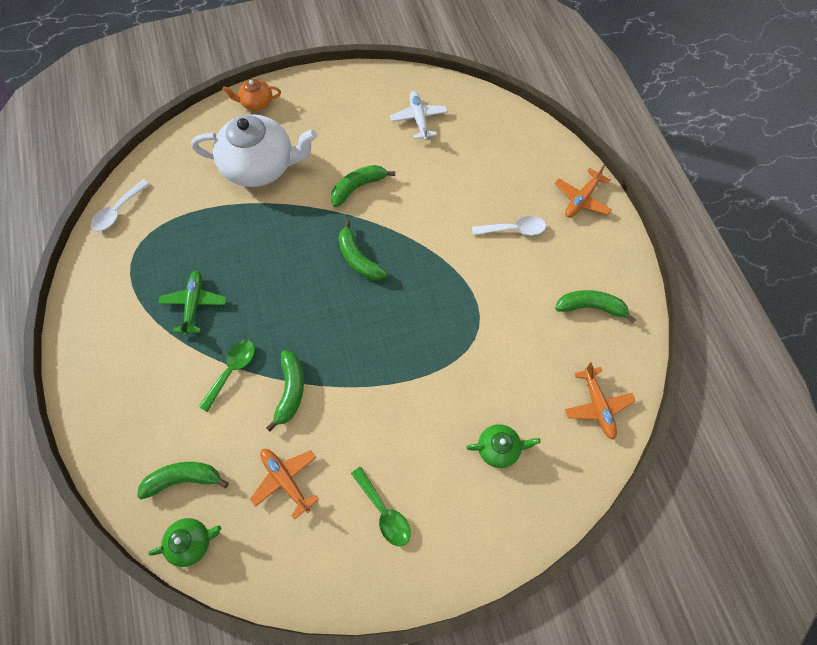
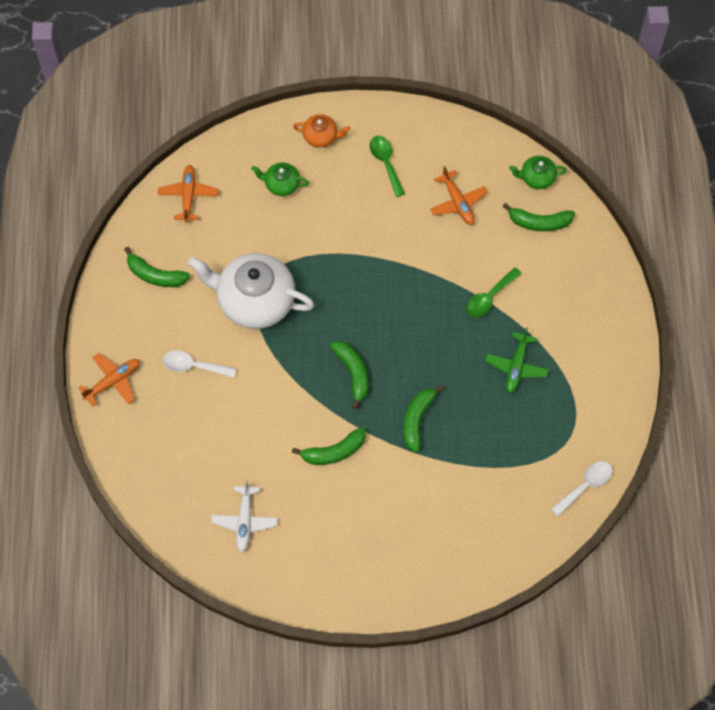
camera: 165 degrees left, 0 degrees up
(256, 103) = (421, 591): orange teapot -> orange teapot (321, 136)
(260, 166) = (430, 503): white teapot -> white teapot (255, 301)
(290, 391) = (441, 268): green banana -> green banana (417, 420)

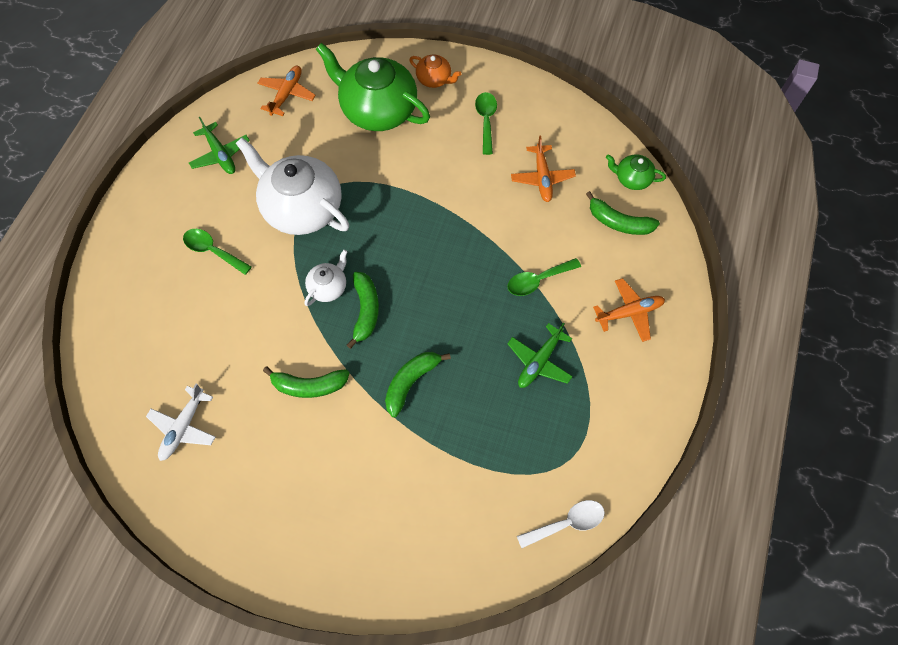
camera: 20 degrees right, 0 degrees up
(113, 381) = (130, 240): orange plane -> orange plane (629, 312)
(155, 275) = (221, 154): green banana -> green plane
(194, 366) = (213, 251): white spoon -> green spoon
(281, 184) = (378, 110): green teapot -> green teapot, size x2.14
(311, 364) = (328, 287): none -> white teapot

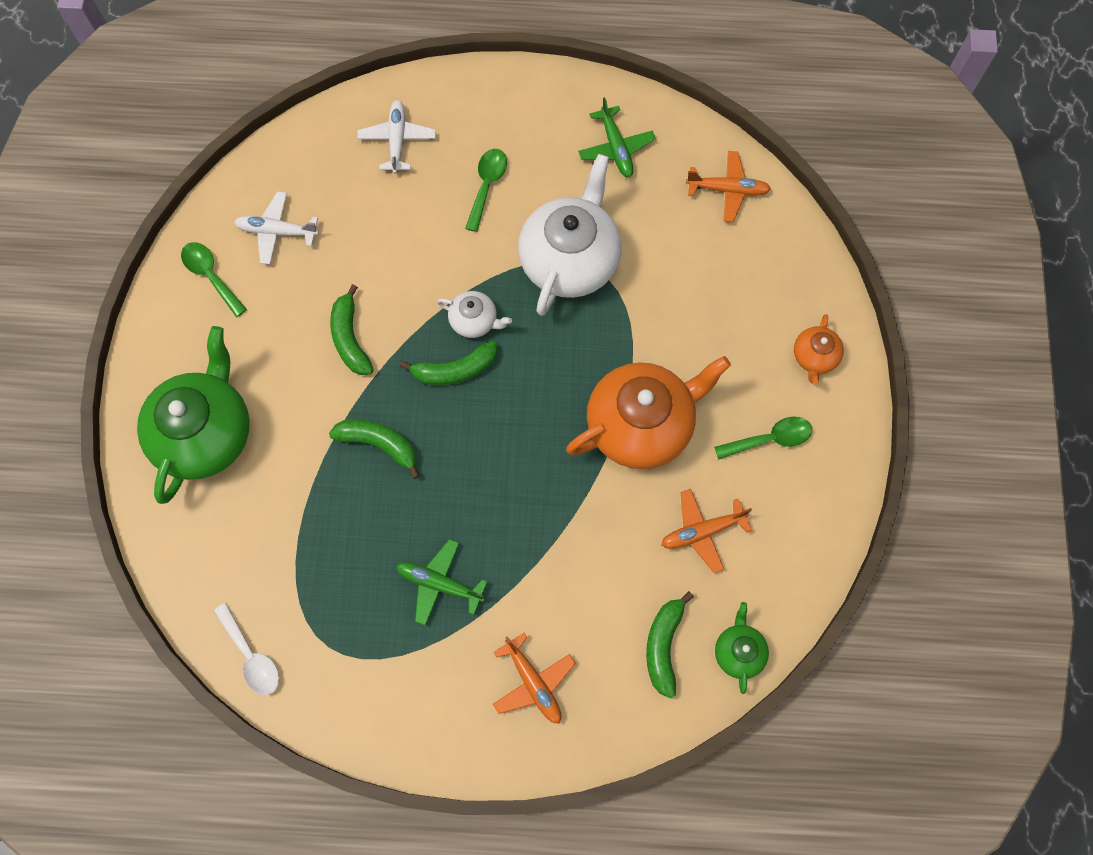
camera: 75 degrees right, 5 degrees up
(139, 309) = (397, 140): none -> white plane
(221, 154) = (616, 148): green plane -> green plane turned 60 degrees counterclockwise
(378, 110) = (740, 302): green teapot -> green teapot (205, 433)
(451, 195) = (641, 424): none -> orange teapot
(538, 280) = (548, 559): green spoon -> green spoon (211, 276)

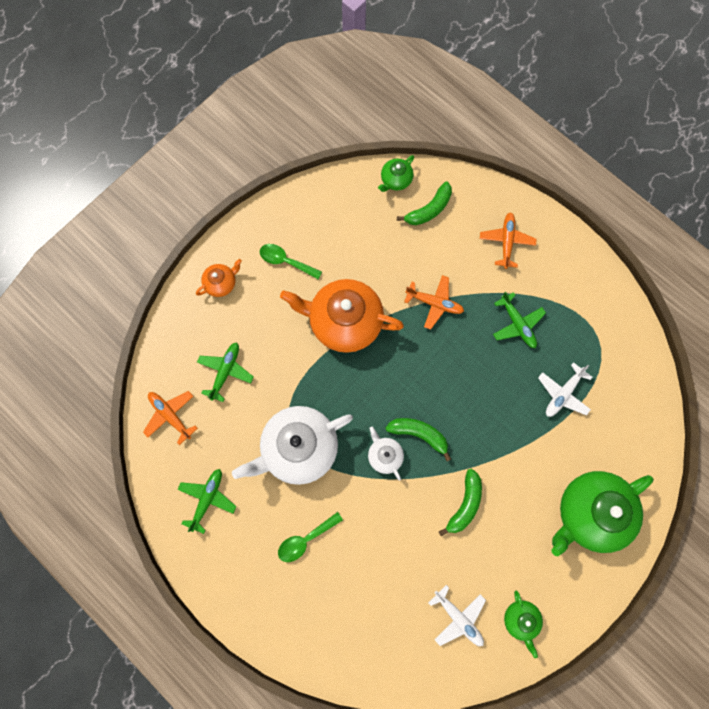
camera: 140 degrees left, 5 degrees up
(211, 276) = (520, 619): green spoon -> green teapot
(251, 656) = (642, 364): white spoon -> none
(379, 444) = (494, 425): green banana -> none
(397, 140) = (333, 622): white plane -> white plane (562, 394)
(702, 532) = (362, 245): orange plane -> orange plane (434, 303)
(716, 273) = (225, 371): none -> green plane

